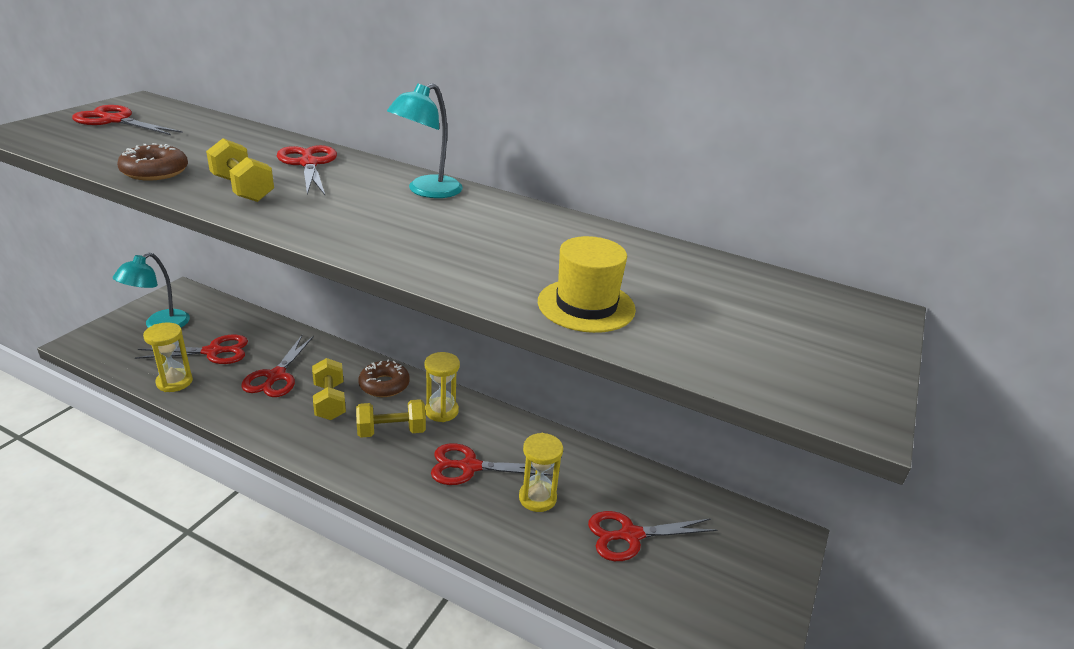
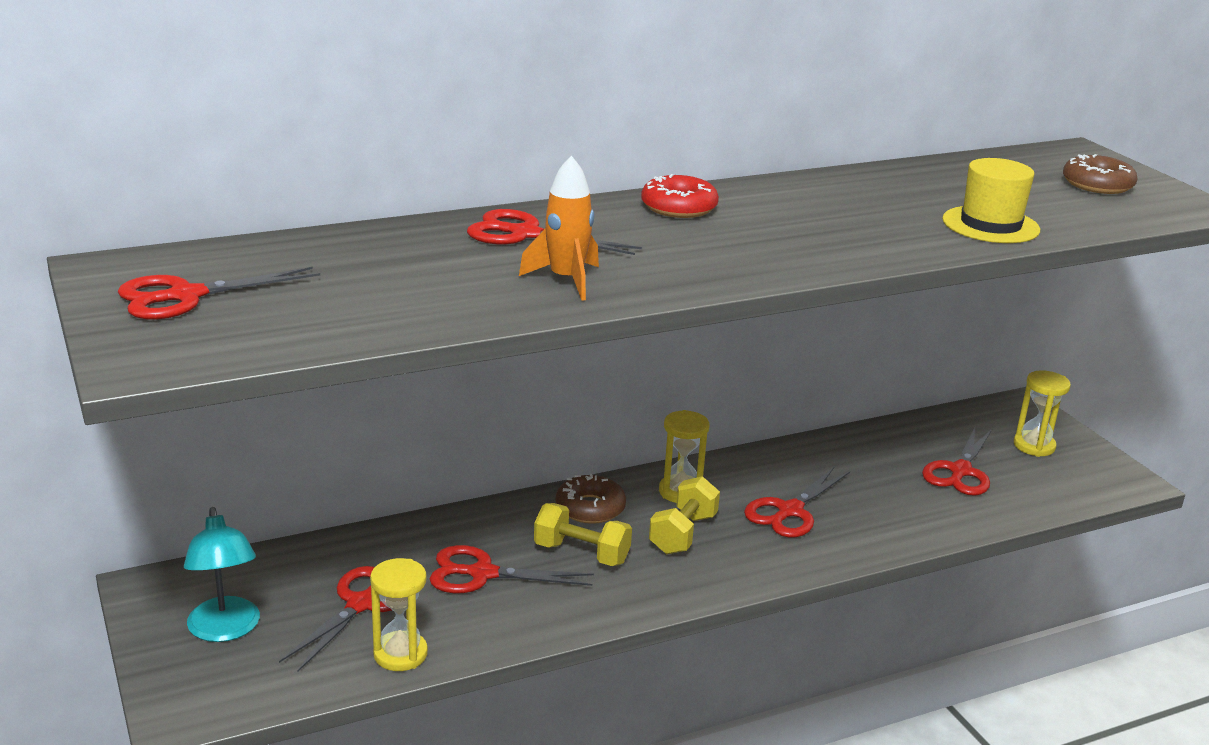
camera: 50 degrees left, 5 degrees down
(155, 171) = (444, 310): brown donut -> brown donut (1097, 184)
(242, 189) = (566, 280): yellow dumbbell -> orange rocket
(276, 376) = (482, 574): red scissors -> red scissors turned 135 degrees clockwise
(426, 191) = (679, 207): turquoise lamp -> red donut
(537, 498) = (871, 494): yellow hourglass -> yellow hourglass (1034, 446)

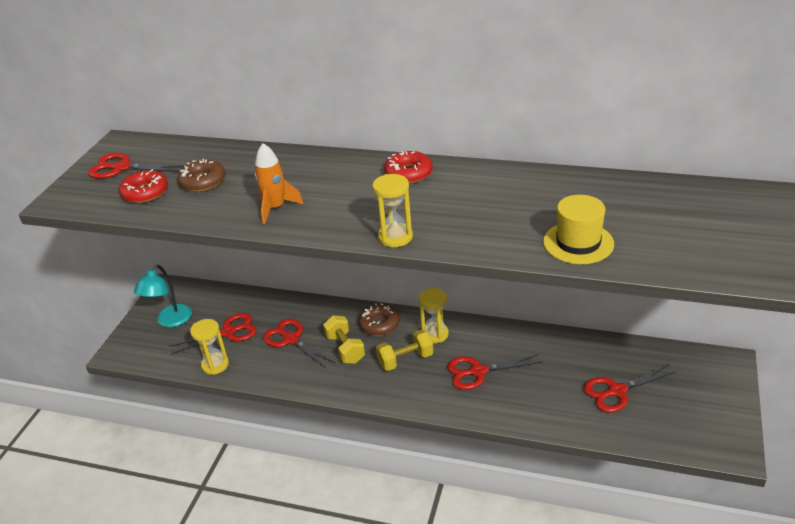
camera: 45 degrees right, 10 degrees up
(302, 314) = (145, 192): none -> red donut
(525, 234) = (304, 171): red scissors -> none
(1034, 446) = (695, 395): yellow hourglass -> yellow hourglass (395, 237)
(1097, 184) = (726, 231): brown donut -> brown donut (203, 181)

